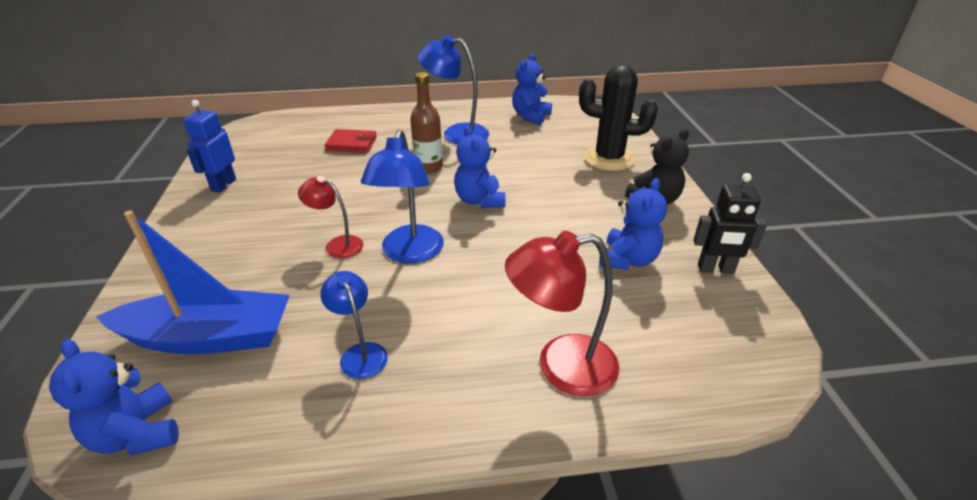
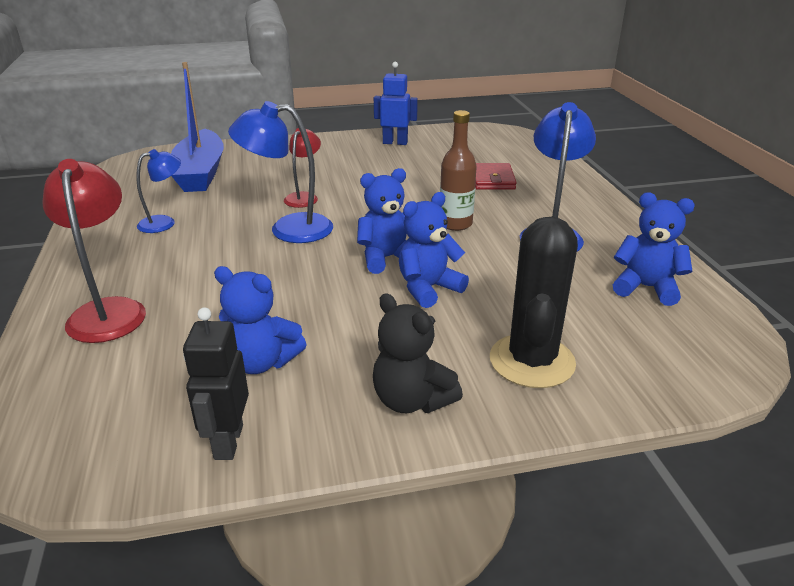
camera: 85 degrees right, 5 degrees down
(137, 434) = (126, 171): blue teddy bear -> blue teddy bear (428, 288)

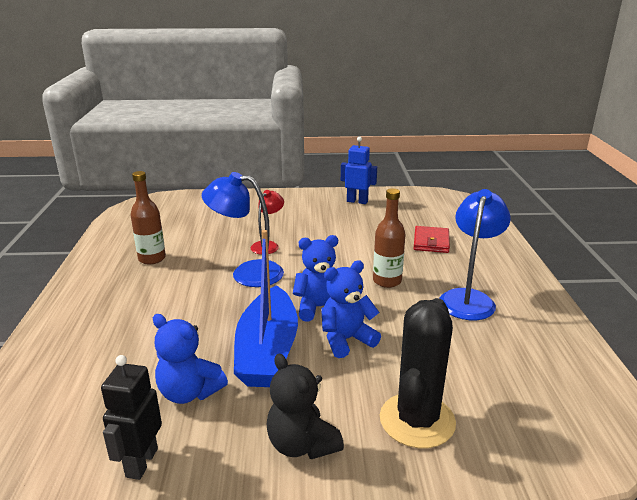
camera: 10 degrees right, 5 degrees down
(108, 311) = (86, 332): red lamp -> none
(164, 222) = (152, 259): blue lamp -> brown bottle
(200, 173) = (193, 217): blue boat -> blue boat (267, 351)
(646, 287) = (542, 360): blue teddy bear -> none

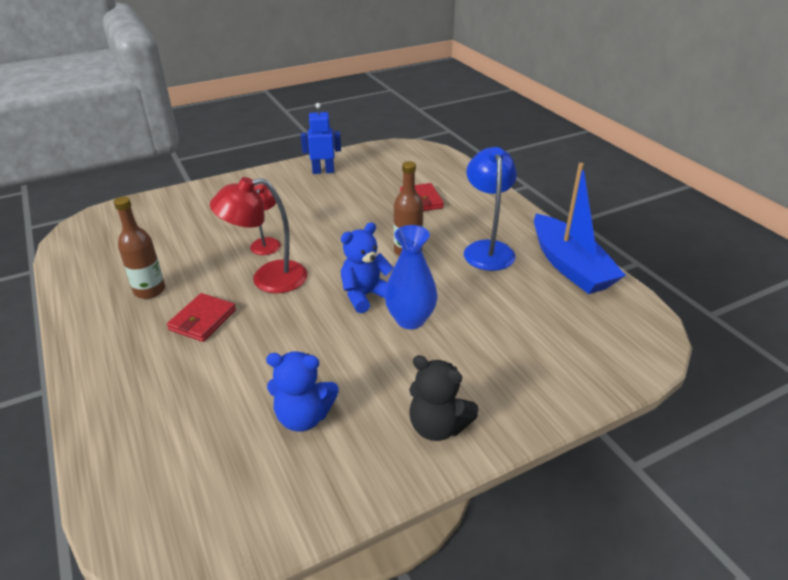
camera: 25 degrees left, 10 degrees up
(141, 462) = (309, 496): black robot -> none
(172, 290) = (203, 320): none -> red wallet
(247, 273) = (268, 279): blue lamp -> red lamp
(267, 351) = (347, 353): blue boat -> blue boat (570, 266)
(346, 340) = (410, 319): blue teddy bear -> blue vase
(417, 420) = (514, 372): black cactus -> none

